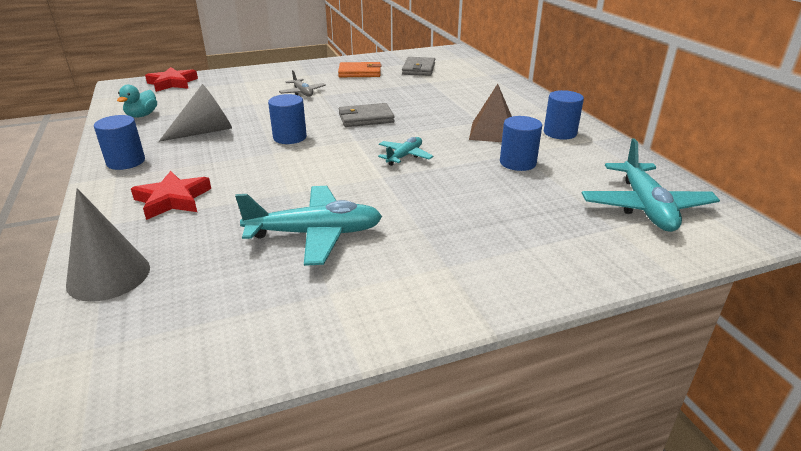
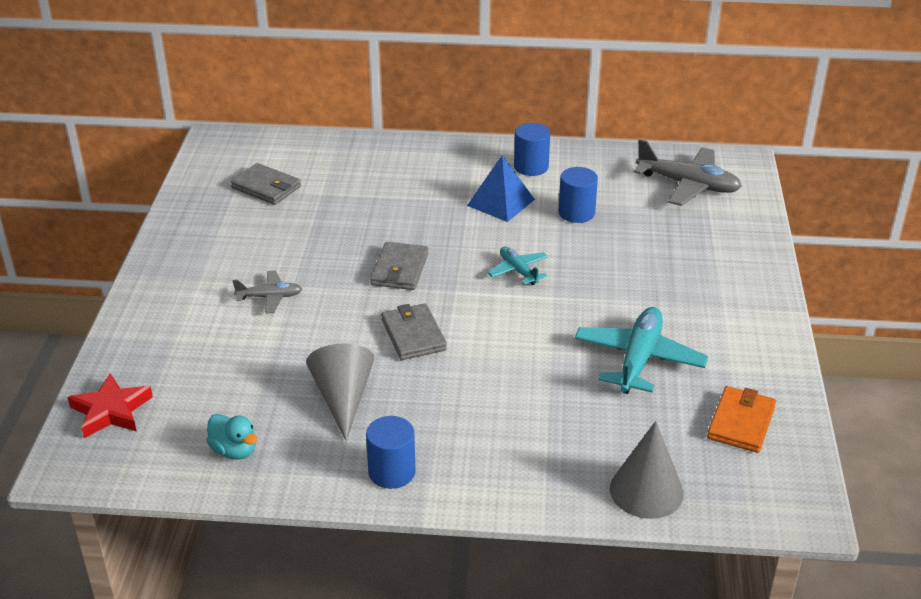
camera: 65 degrees left, 5 degrees up
(172, 200) = (518, 440): red star -> none
(290, 137) = (413, 335): blue cylinder -> grey wallet
(360, 72) = (234, 235): orange wallet -> orange wallet (741, 422)
(493, 132) = (500, 202): brown pyramid -> blue pyramid
(645, 207) = (688, 185): turquoise plane -> grey plane

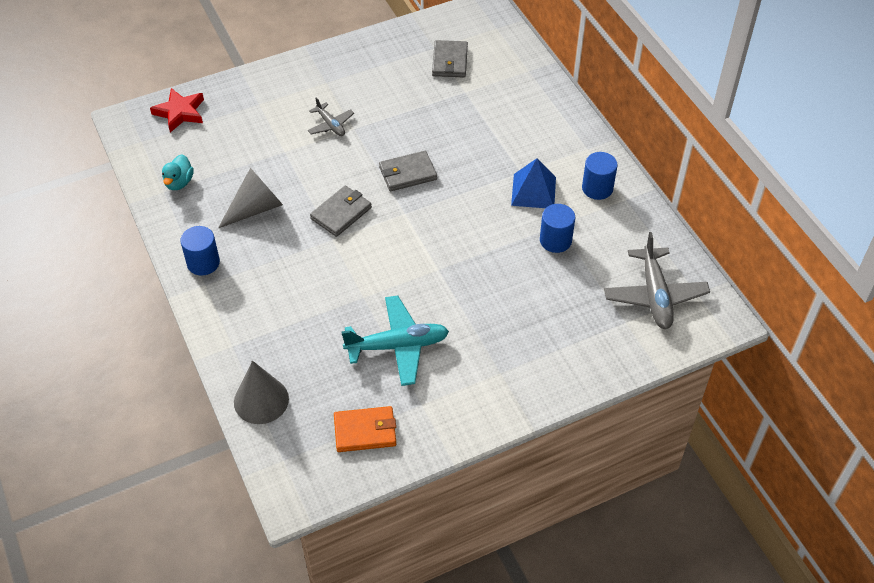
camera: 60 degrees right, 15 degrees up
(518, 271) = (454, 237): turquoise plane -> none

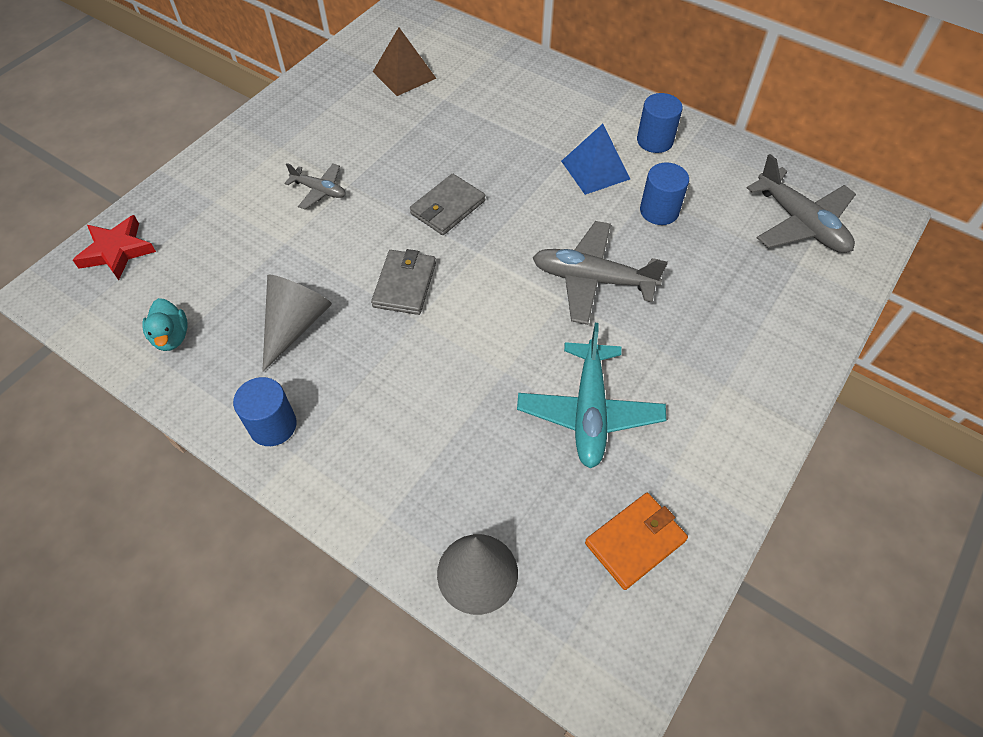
camera: 30 degrees left, 5 degrees up
(397, 346) = (589, 411): turquoise plane -> turquoise plane turned 135 degrees clockwise
(450, 61) = (404, 74): grey wallet -> brown pyramid
(468, 266) = (592, 279): none -> grey plane

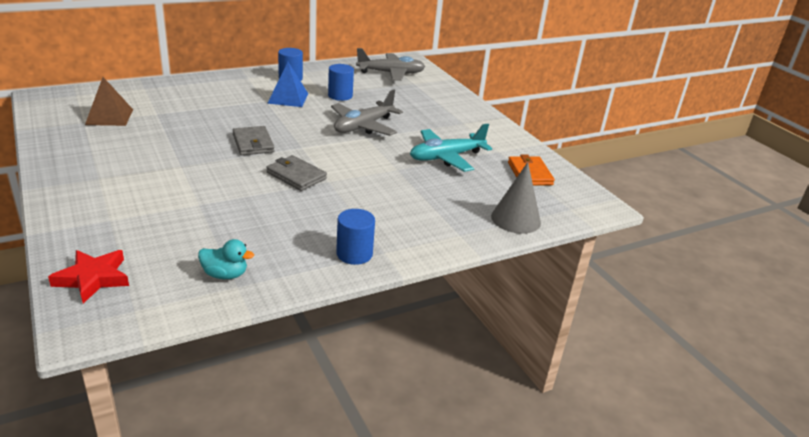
camera: 65 degrees left, 25 degrees down
(295, 325) = (280, 222): grey cone -> none
(319, 190) = (169, 177): grey plane -> none
(589, 411) = (446, 157): turquoise plane -> turquoise plane turned 120 degrees clockwise

